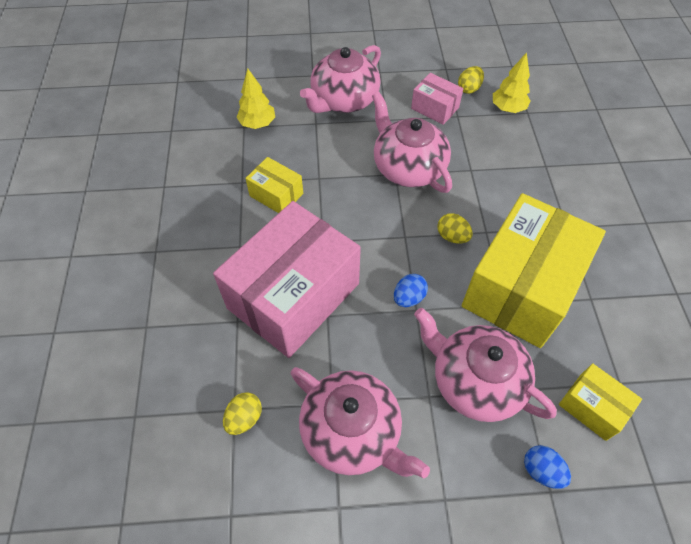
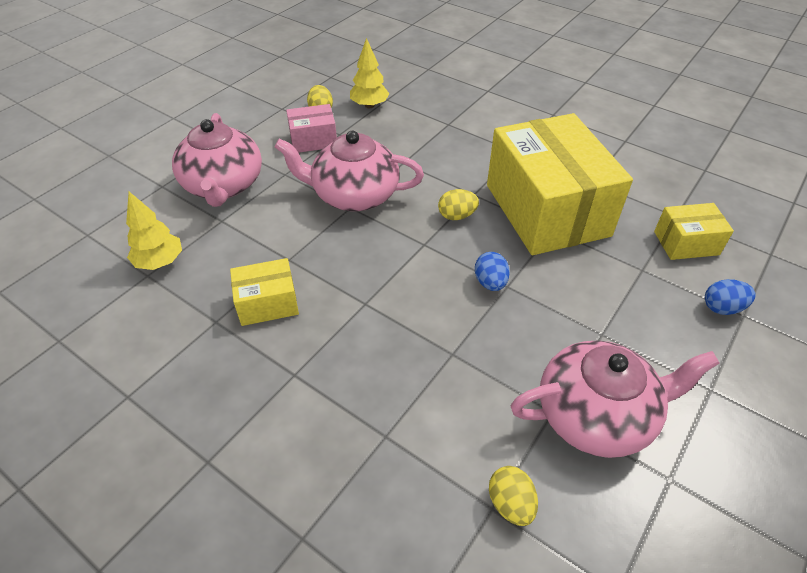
camera: 50 degrees left, 10 degrees down
(293, 296) = (404, 366): pink box -> none
(475, 381) = (610, 294): pink teapot -> none

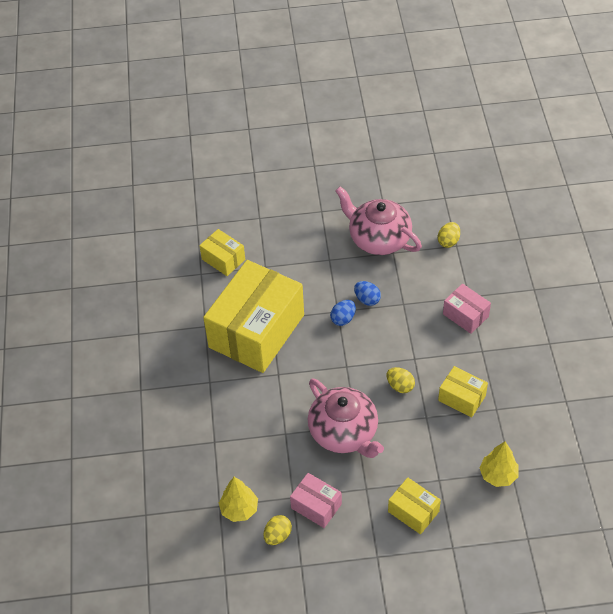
camera: 130 degrees left, 5 degrees up
(223, 185) = (413, 511): pink teapot -> yellow box
(361, 404) = (465, 315): none -> pink box
(457, 216) = (307, 368): yellow egg -> yellow egg (400, 386)
(722, 308) = (263, 226): blue egg -> blue egg (367, 299)

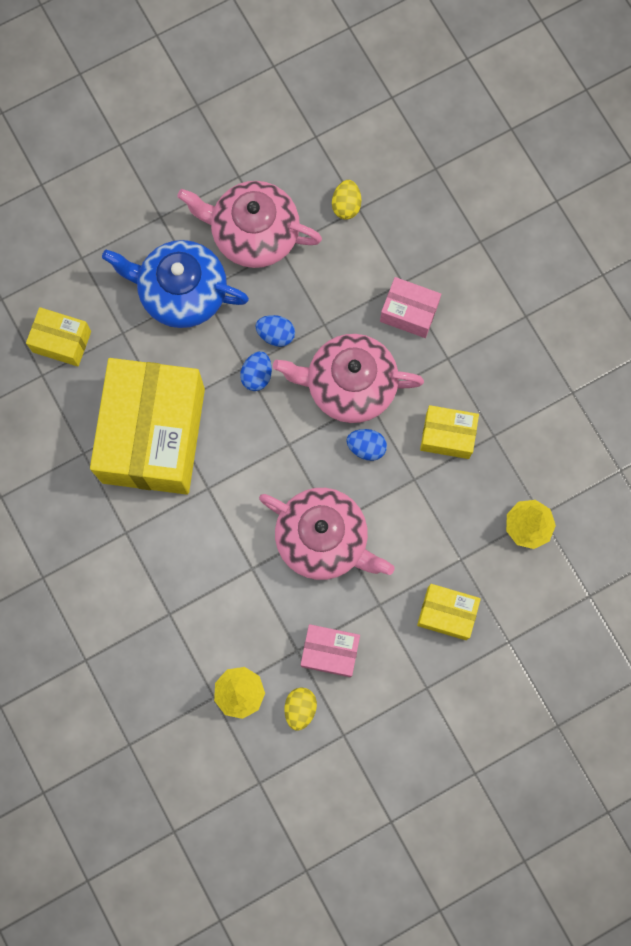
camera: 25 degrees left, 25 degrees up
(315, 256) = (181, 292): none -> blue teapot
(400, 386) = (366, 447): yellow egg -> blue egg
(404, 345) = (349, 385): none -> pink teapot

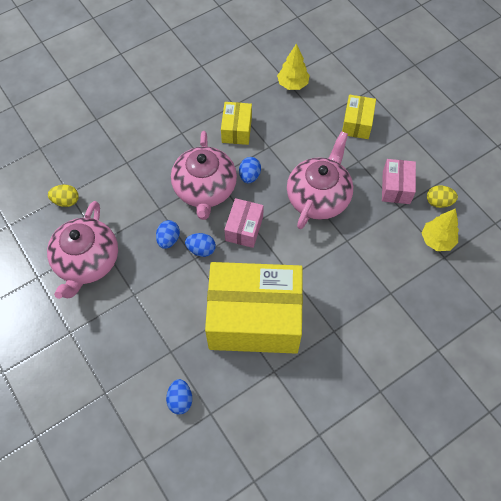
camera: 95 degrees left, 15 degrees down
(62, 341) = (180, 400): yellow box -> blue egg
(181, 292) = (135, 309): blue teapot -> none
(409, 312) = (149, 157): pink box -> pink box (244, 228)

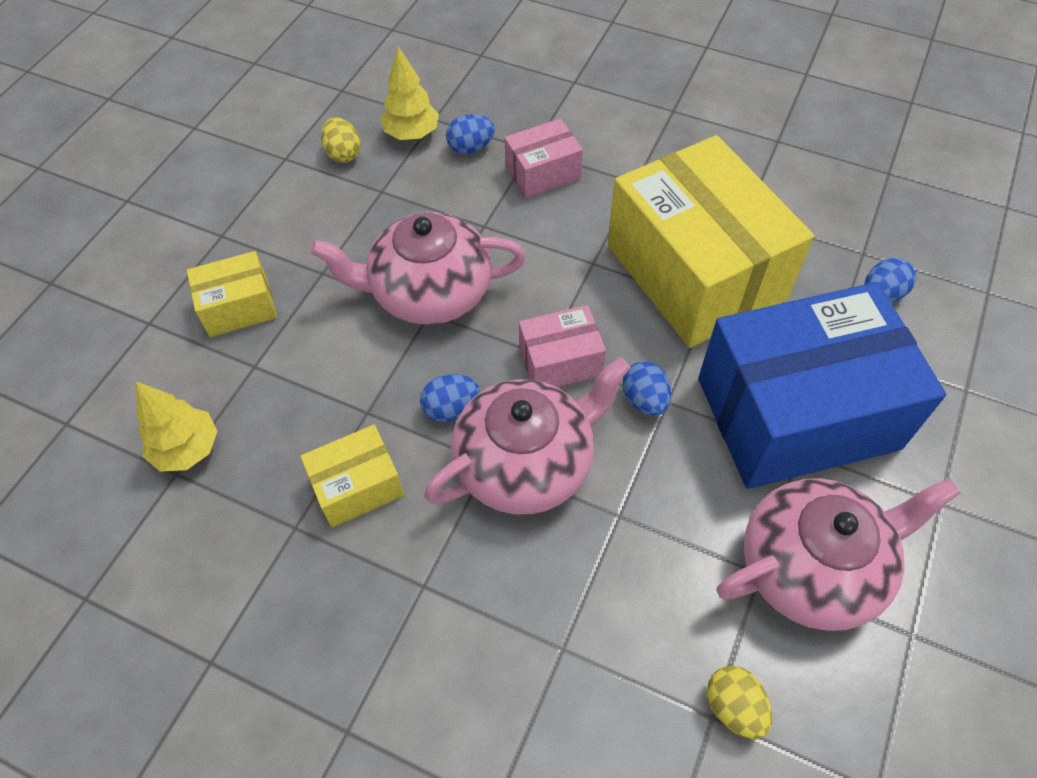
camera: 120 degrees left, 5 degrees down
(150, 306) = (797, 413): none -> blue box
(168, 239) = (665, 460): blue egg -> blue egg (471, 148)
(396, 187) = (347, 208): pink box -> pink box (543, 173)

